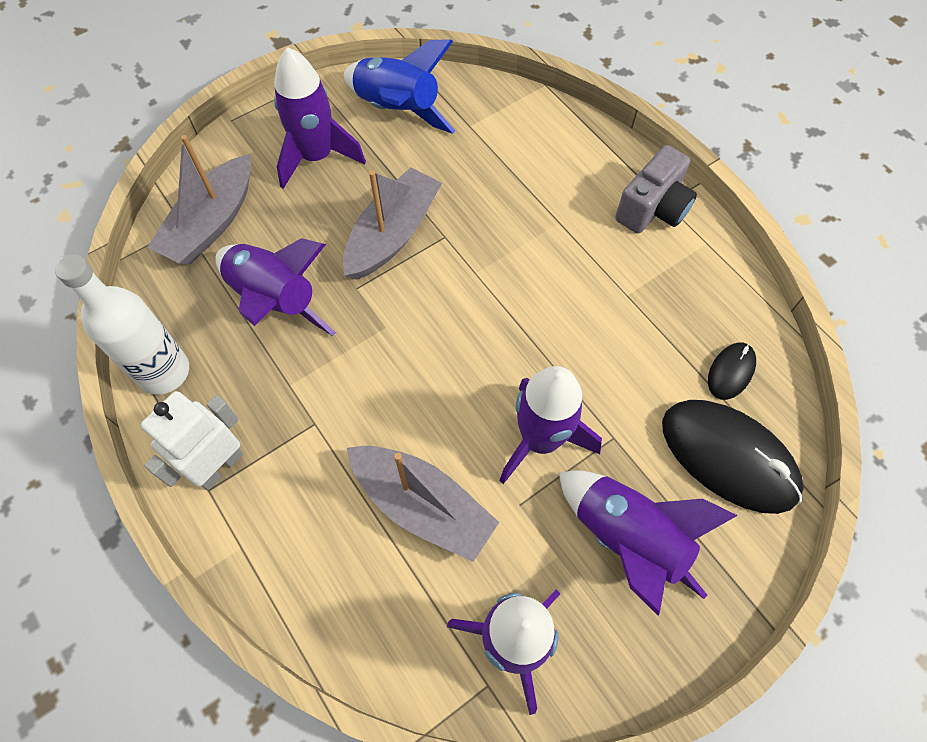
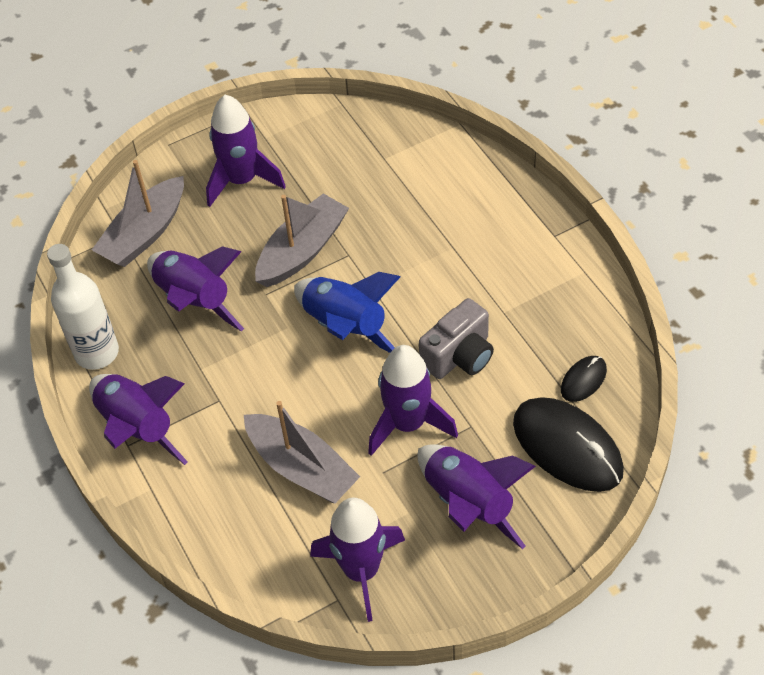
camera: 10 degrees right, 10 degrees down
(219, 466) = (137, 427): white robot -> purple rocket
(397, 110) = (319, 141): blue rocket -> blue rocket (345, 327)
(653, 209) = (540, 240): grey camera -> grey camera (459, 356)

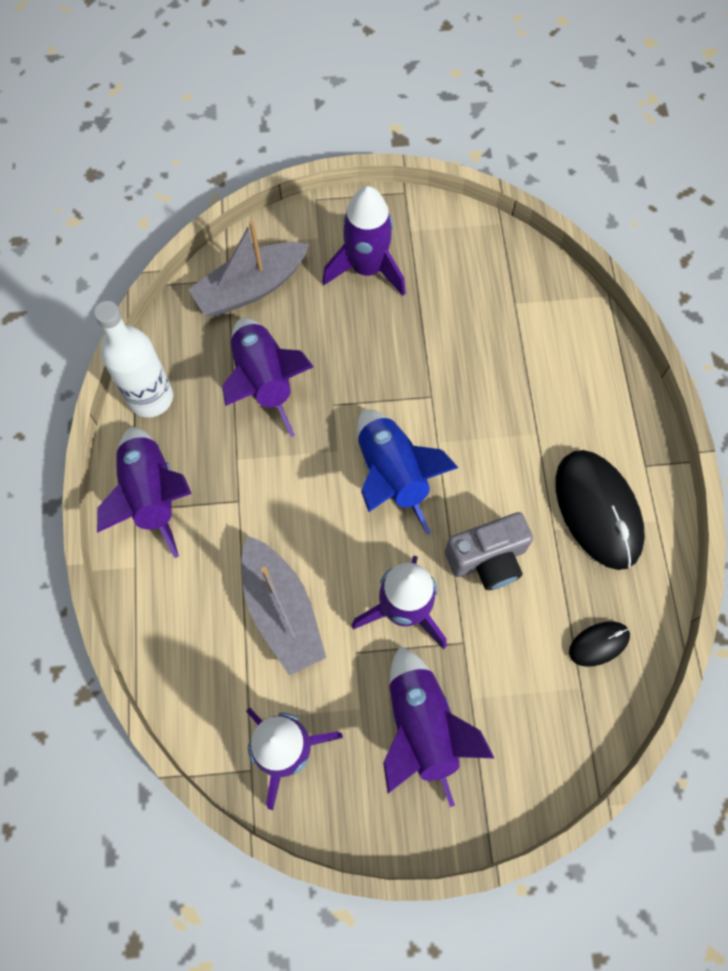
camera: 20 degrees right, 15 degrees up
(302, 250) = (389, 372): grey boat -> none
(567, 447) = (547, 712): black mouse -> black mouse (598, 510)

